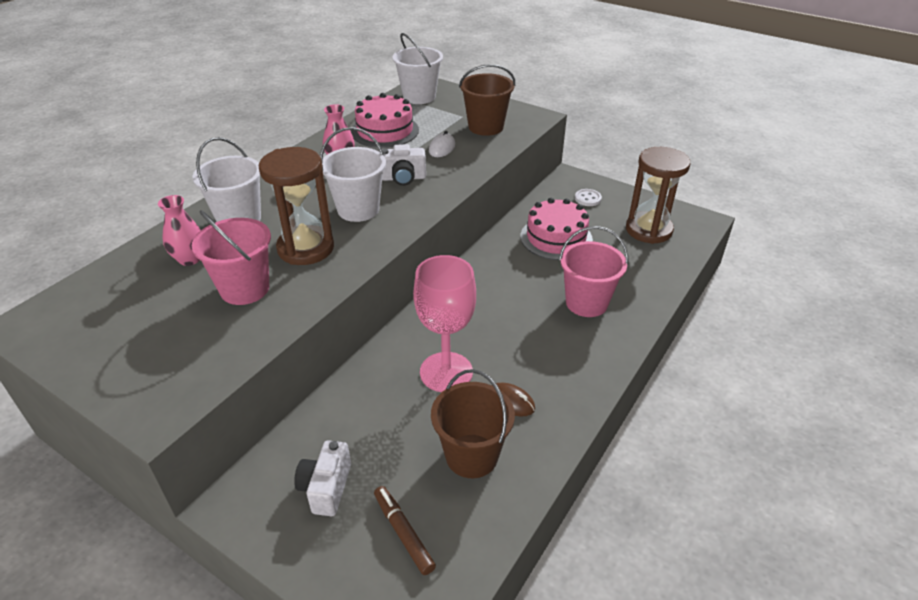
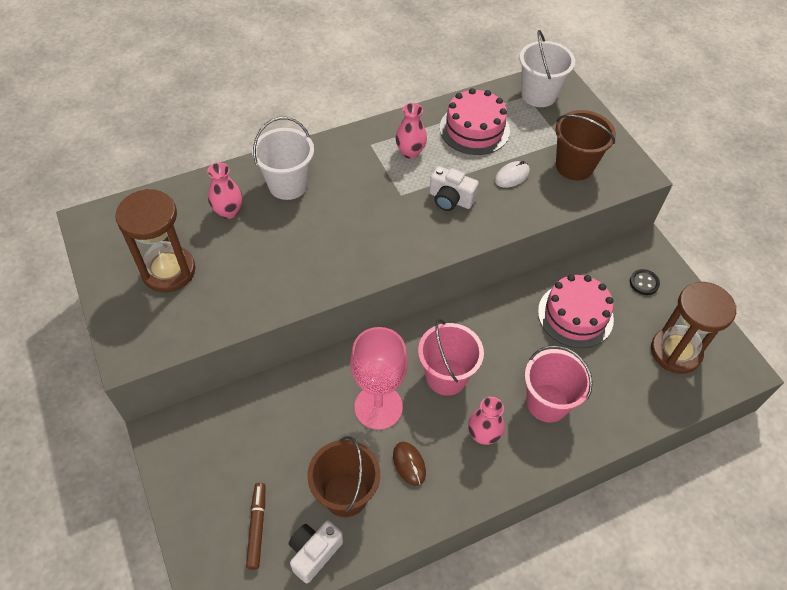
camera: 30 degrees right, 15 degrees up
(244, 289) = (249, 264): pink bucket -> pink bucket (446, 376)
(306, 248) = (319, 243): brown hourglass -> brown hourglass (168, 271)
(326, 488) = (229, 458): white camera -> white camera (314, 552)
(358, 209) = (387, 219): white bucket -> none
(555, 348) = (483, 435): none -> pink vase
(587, 199) = (644, 283): white button -> black button

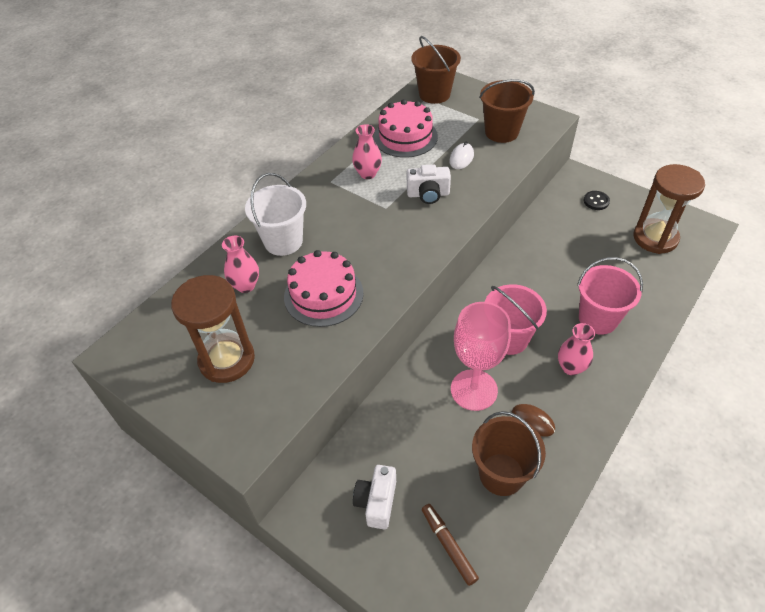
camera: 25 degrees left, 5 degrees down
(314, 552) = (513, 537): white camera -> white camera (377, 502)
(538, 95) = (434, 94): white bucket -> brown bucket
(575, 315) = (567, 246): pink cake -> pink cake (323, 295)

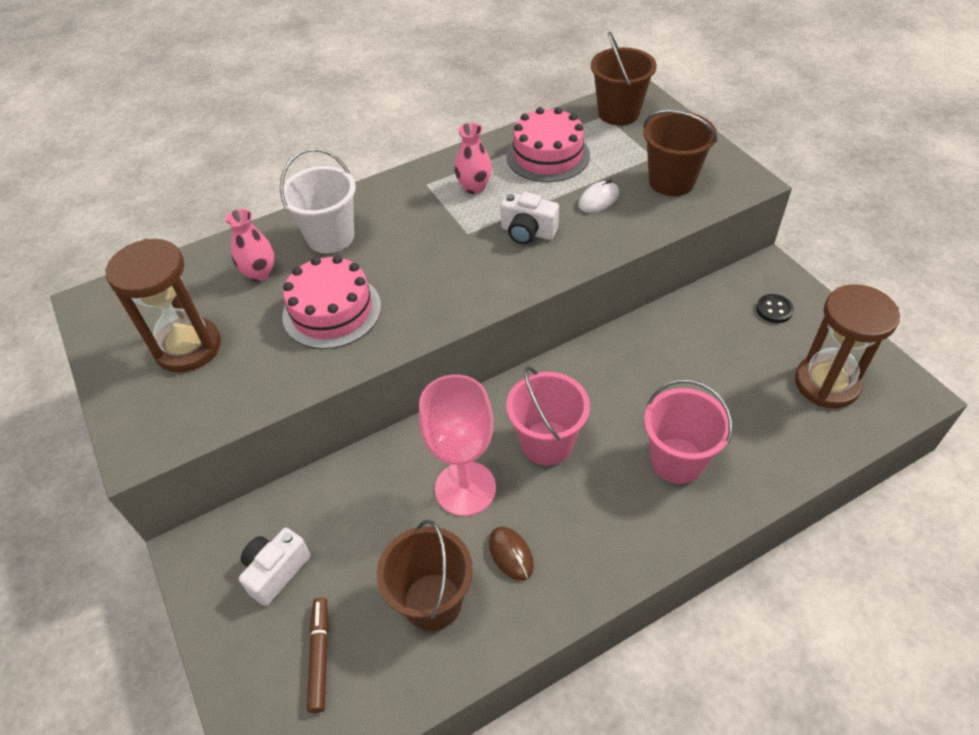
camera: 25 degrees right, 0 degrees up
(571, 367) = (601, 508): pink vase -> none

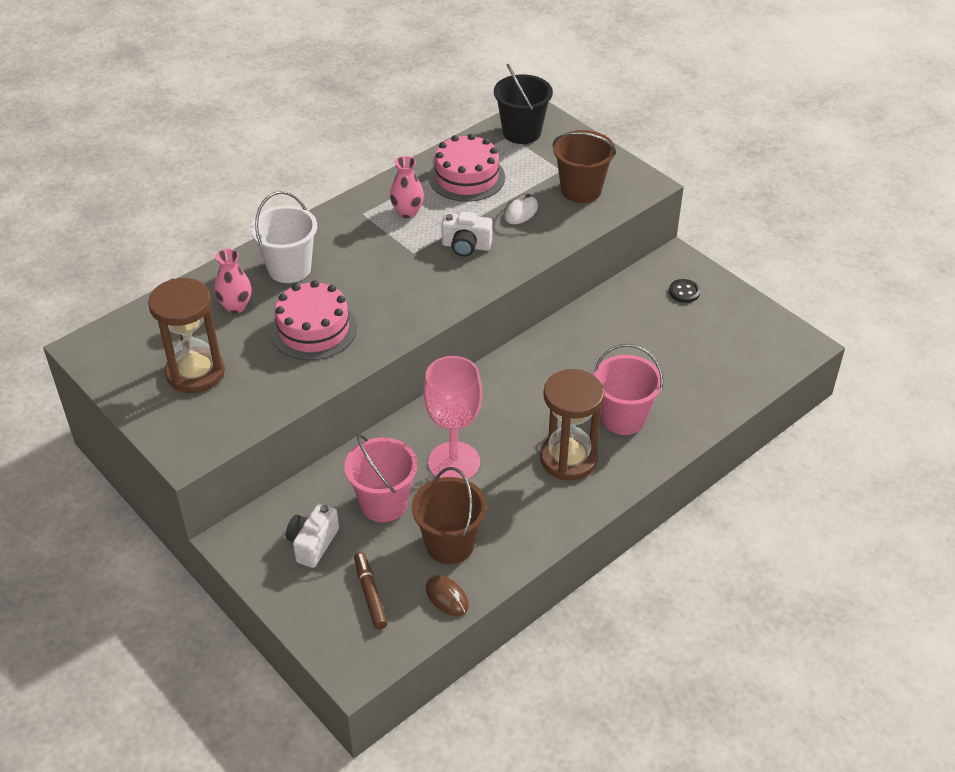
camera: 15 degrees left, 5 degrees down
(511, 554) = (504, 503): brown mouse -> brown mouse (447, 597)
(547, 443) = (513, 419): pink bucket -> pink bucket (384, 503)
(618, 113) = (521, 132): brown bucket -> black bucket
(826, 383) = (734, 345): brown hourglass -> brown hourglass (568, 459)

